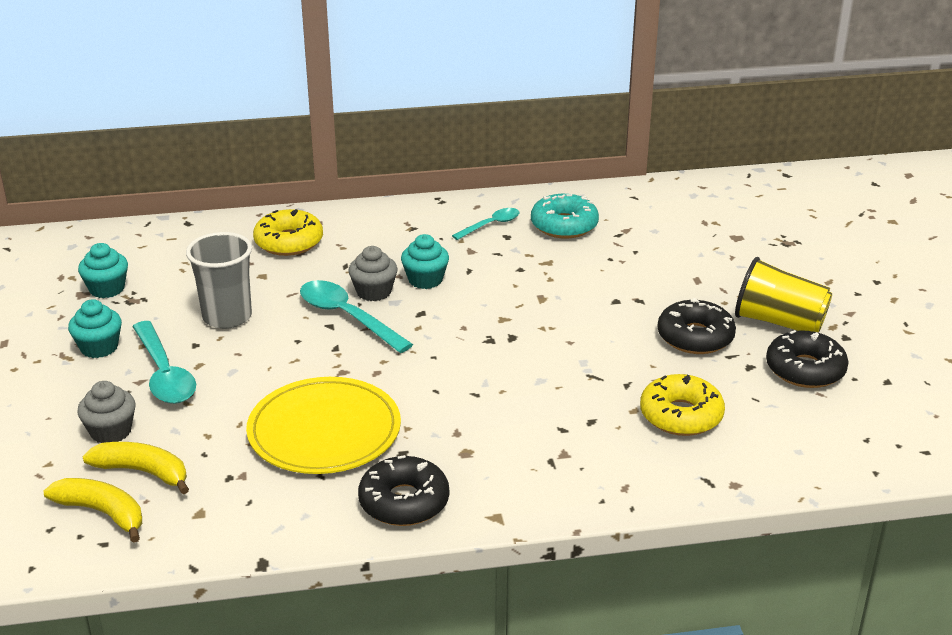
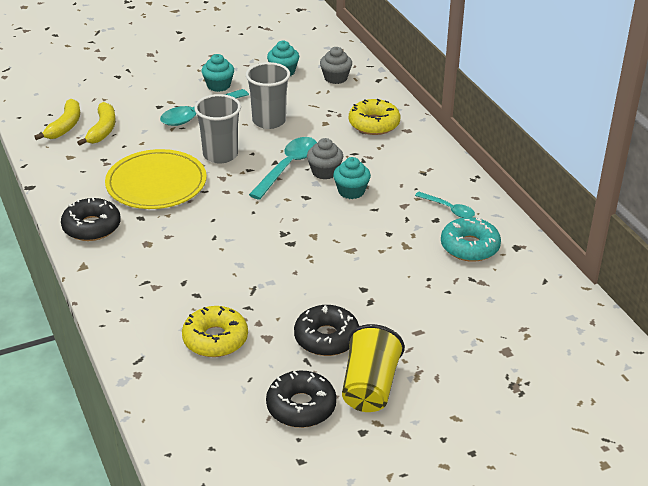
camera: 75 degrees right, 5 degrees up
(111, 431) = (137, 110): grey cupcake -> grey cupcake (335, 78)
(286, 367) = (220, 155): none -> grey cup

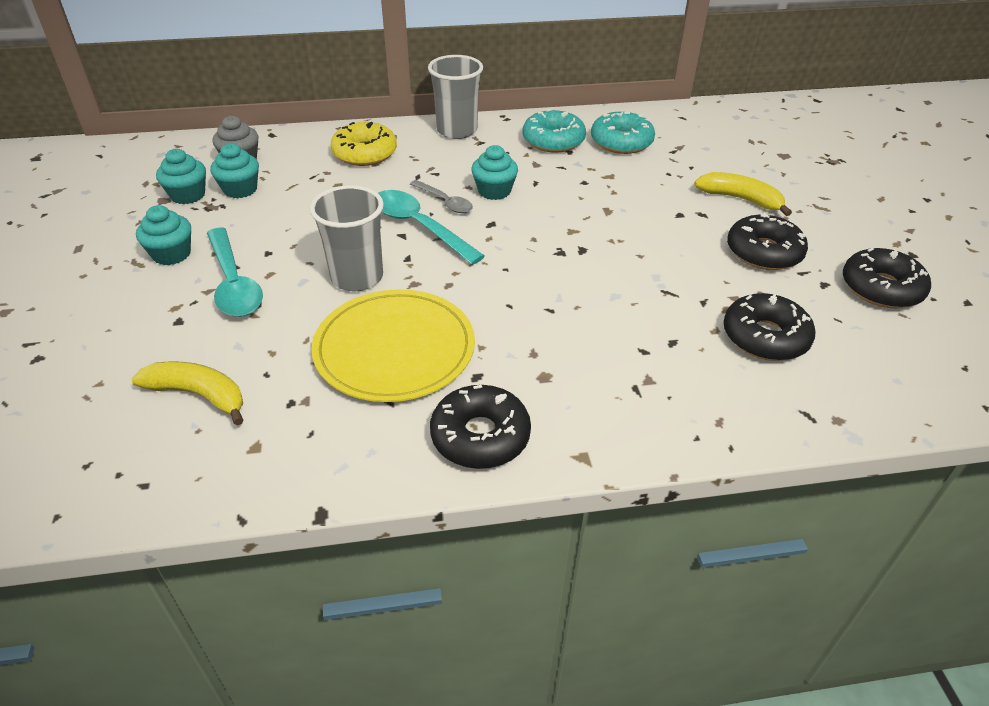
camera: 75 degrees left, 5 degrees up
(65, 126) = (148, 445): yellow banana -> yellow banana (740, 199)
(215, 339) = (765, 337): yellow donut -> black donut
(269, 121) = (301, 225): grey cup -> grey cup (457, 130)
(299, 88) = (240, 189): none -> turquoise cupcake
(324, 172) = (445, 202): grey cupcake -> grey spoon
(370, 387) = (843, 238): yellow cup -> none
(449, 209) = (553, 140): turquoise spoon -> turquoise donut

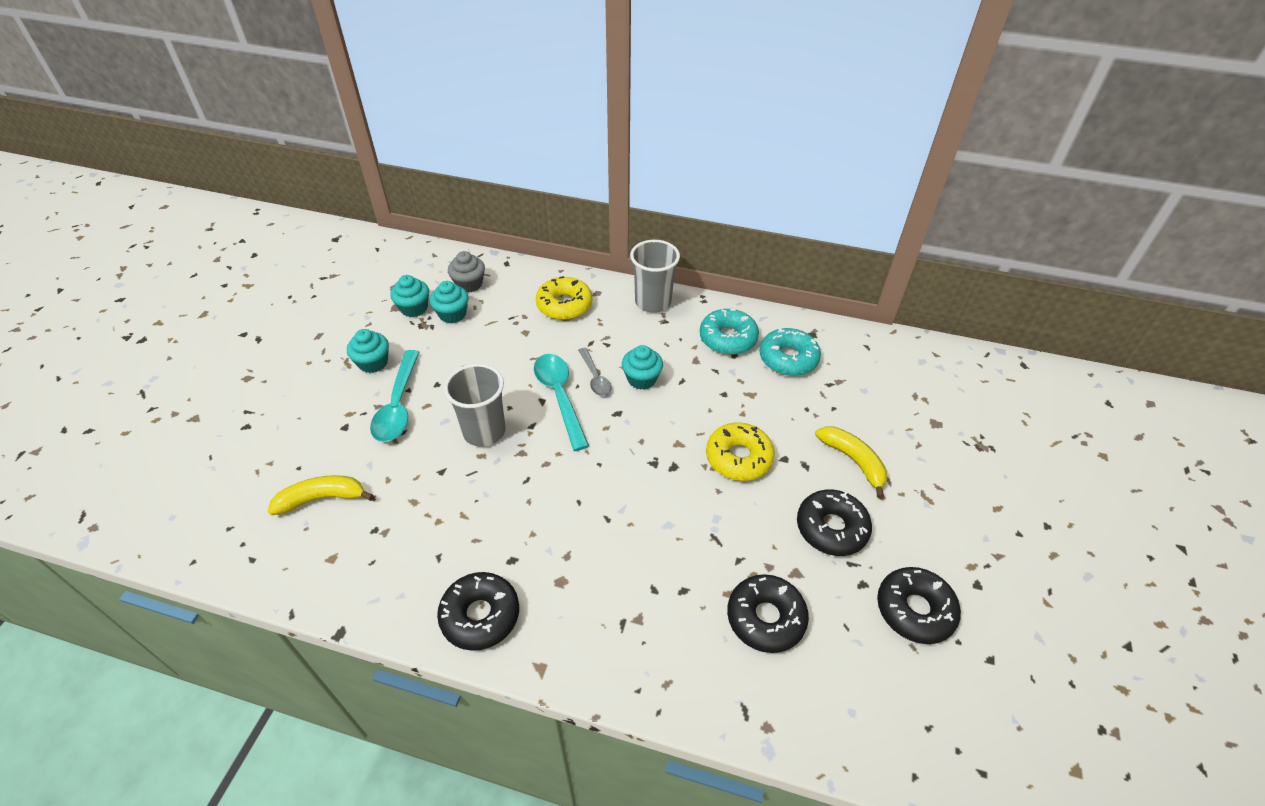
camera: 25 degrees right, 5 degrees up
(199, 395) = (322, 498): yellow banana -> yellow banana turned 60 degrees counterclockwise
(394, 349) = (470, 510): yellow plate -> none
(638, 225) = (738, 458): none -> yellow donut

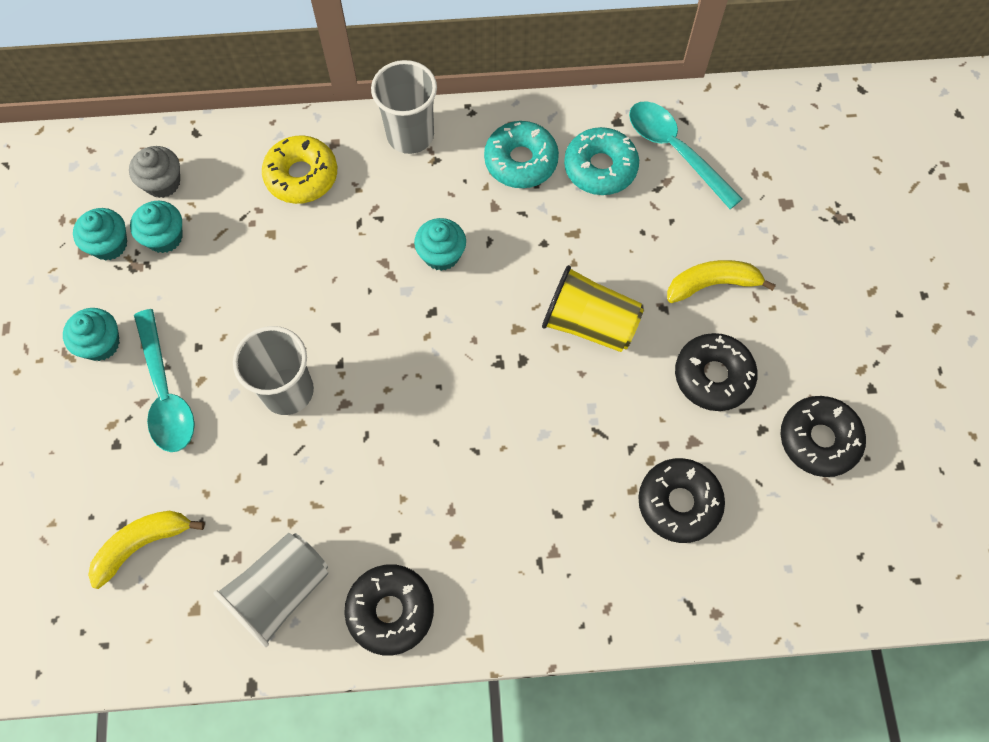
camera: 20 degrees left, 20 degrees up
(402, 569) = (280, 592): none -> grey cup
(559, 397) = (355, 313): turquoise spoon -> turquoise spoon (675, 151)
(595, 377) = (386, 271): grey spoon -> none
(738, 458) = (589, 323): yellow donut -> yellow cup
(853, 461) = (712, 284): yellow banana -> yellow banana turned 45 degrees counterclockwise

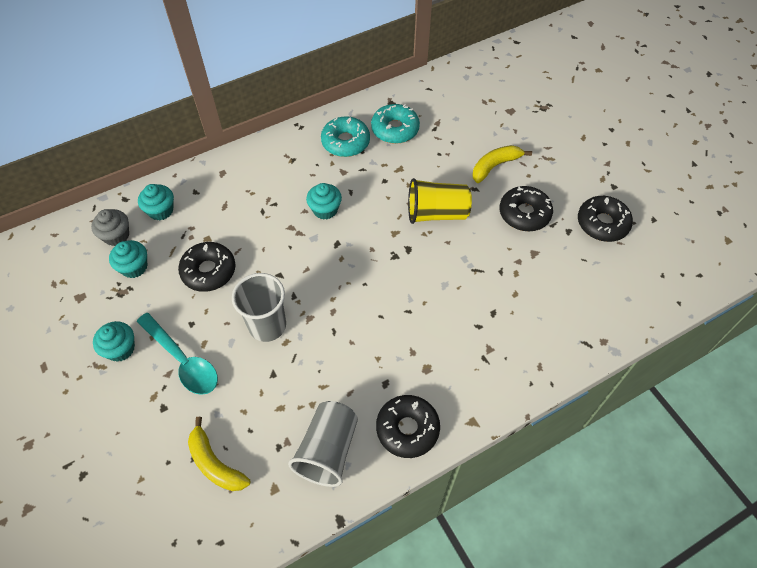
camera: 25 degrees left, 10 degrees down
(109, 244) = (96, 286): turquoise cupcake -> turquoise cupcake (161, 210)
(142, 544) = (215, 463): yellow banana -> yellow banana turned 75 degrees counterclockwise
(301, 176) = (210, 198): yellow donut -> none
(410, 135) = (269, 152): grey cup -> none
(675, 151) = (433, 106): turquoise spoon -> none
(679, 503) = (546, 289): black donut -> black donut (209, 271)

